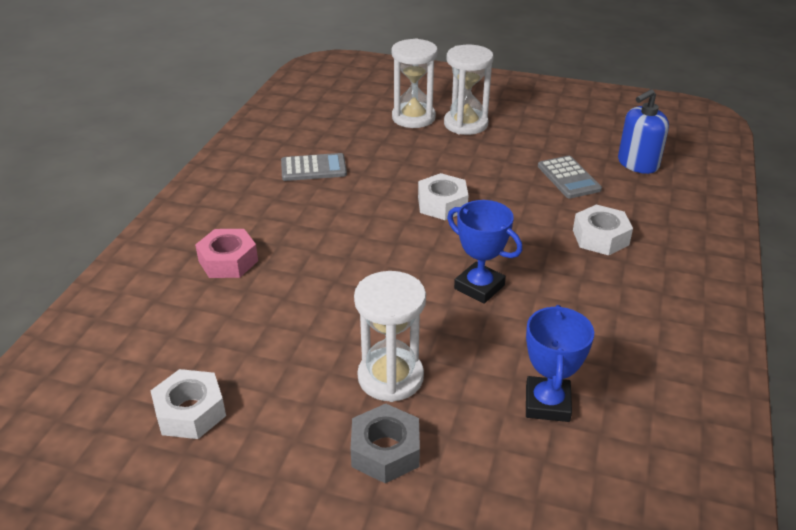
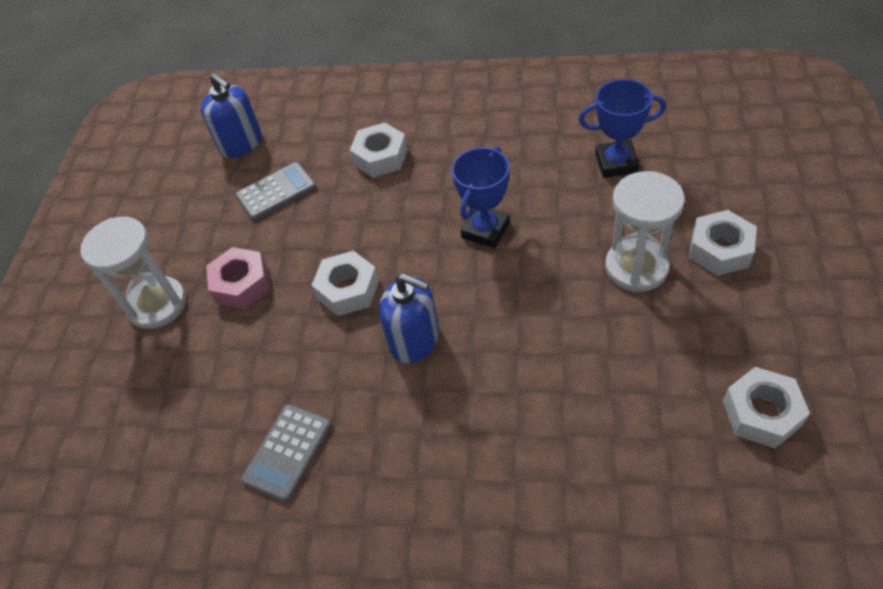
camera: 95 degrees left, 15 degrees up
(228, 261) = (519, 478): pink nut -> pink nut (242, 284)
(313, 168) = (287, 452): grey calculator -> grey calculator turned 135 degrees counterclockwise
(375, 230) = (414, 340): none -> blue soap dispenser
(385, 451) = (720, 249): grey nut -> white nut
(413, 117) = (139, 367): white hourglass -> none

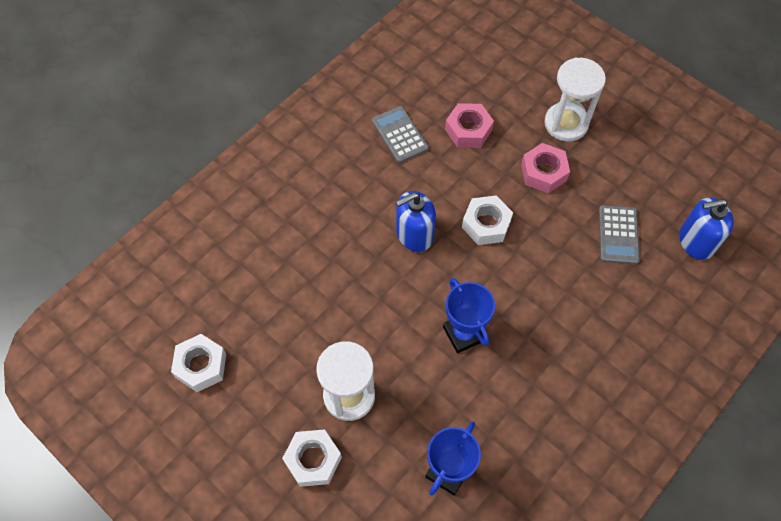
camera: 120 degrees right, 10 degrees up
(229, 386) = (468, 130): none -> pink nut
(380, 157) = (599, 320): white nut -> none

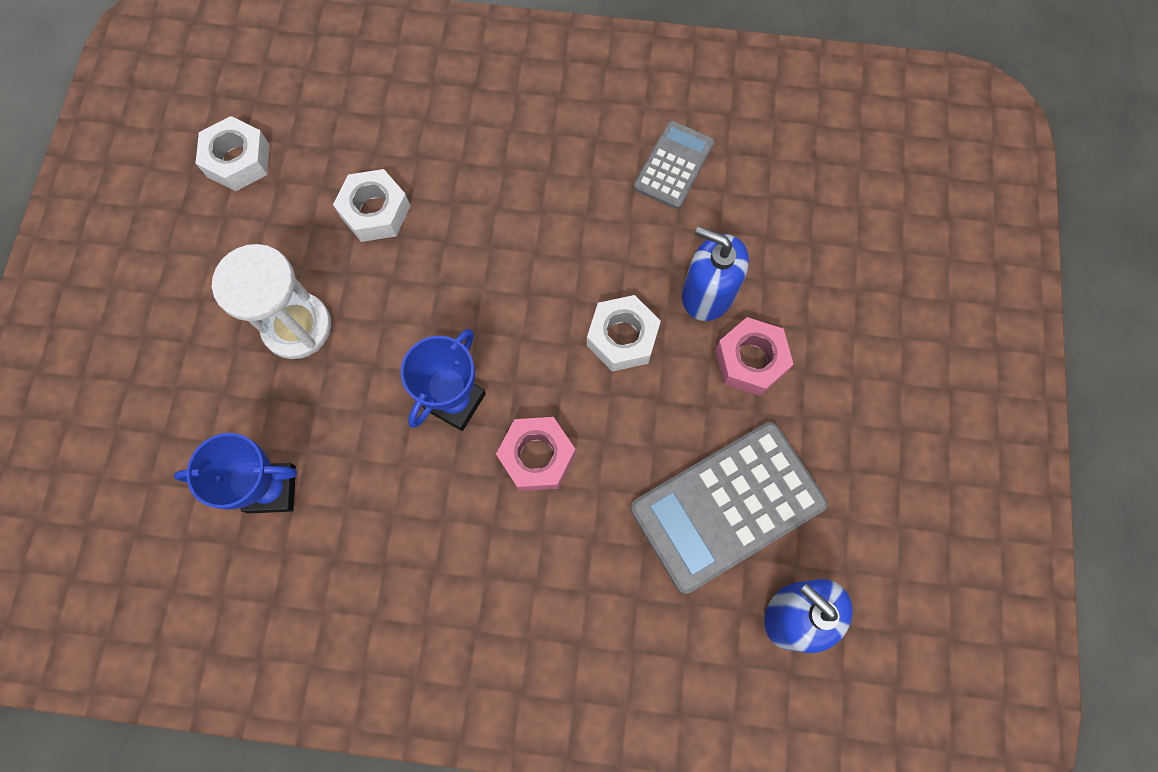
camera: 55 degrees right, 10 degrees up
(313, 460) = (200, 339): white nut -> white nut (375, 212)
(414, 234) = (548, 266): blue soap dispenser -> blue soap dispenser (707, 294)
(468, 130) = (742, 236): pink nut -> pink nut (537, 456)
(566, 123) = (848, 344): white hourglass -> none
(618, 235) = (727, 506): grey calculator -> grey calculator, size x1.77

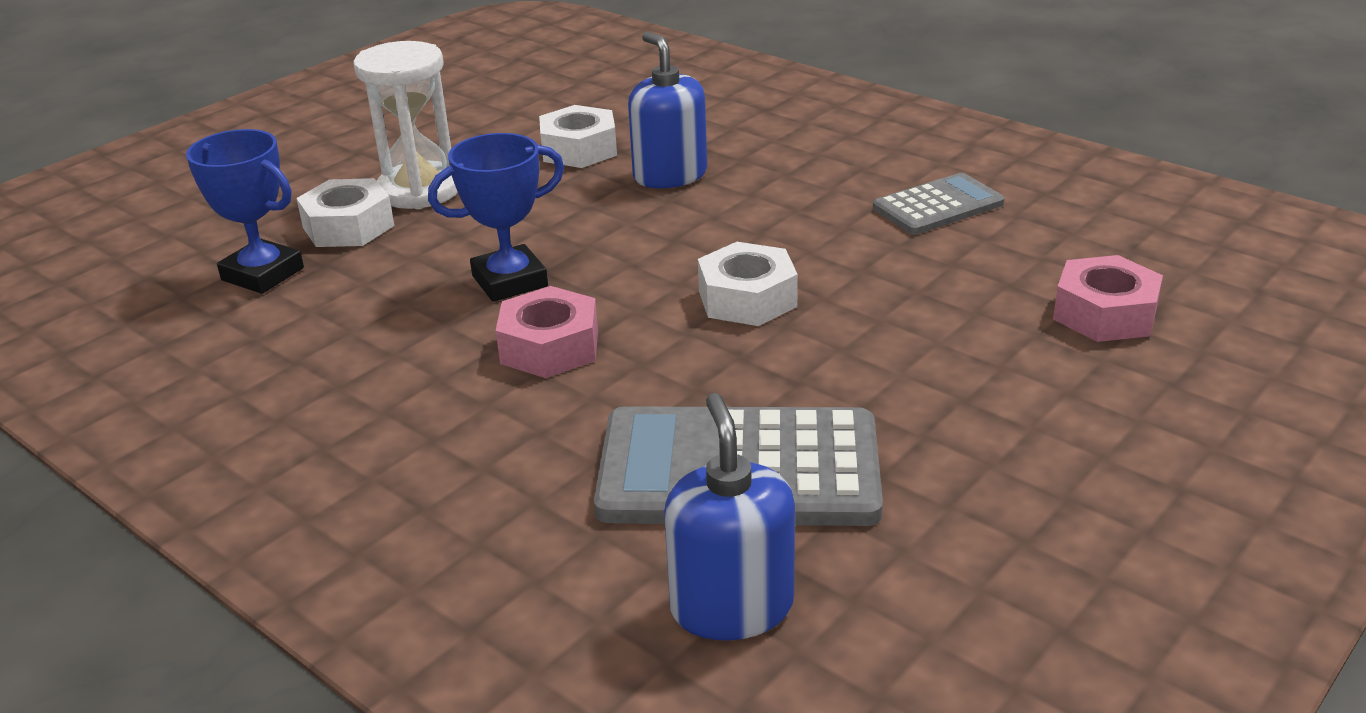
camera: 35 degrees right, 40 degrees down
(238, 160) = (492, 93): white nut -> white nut (348, 226)
(707, 294) = (888, 300): blue soap dispenser -> blue soap dispenser (670, 175)
(750, 360) = (894, 366): pink nut -> pink nut (1104, 314)

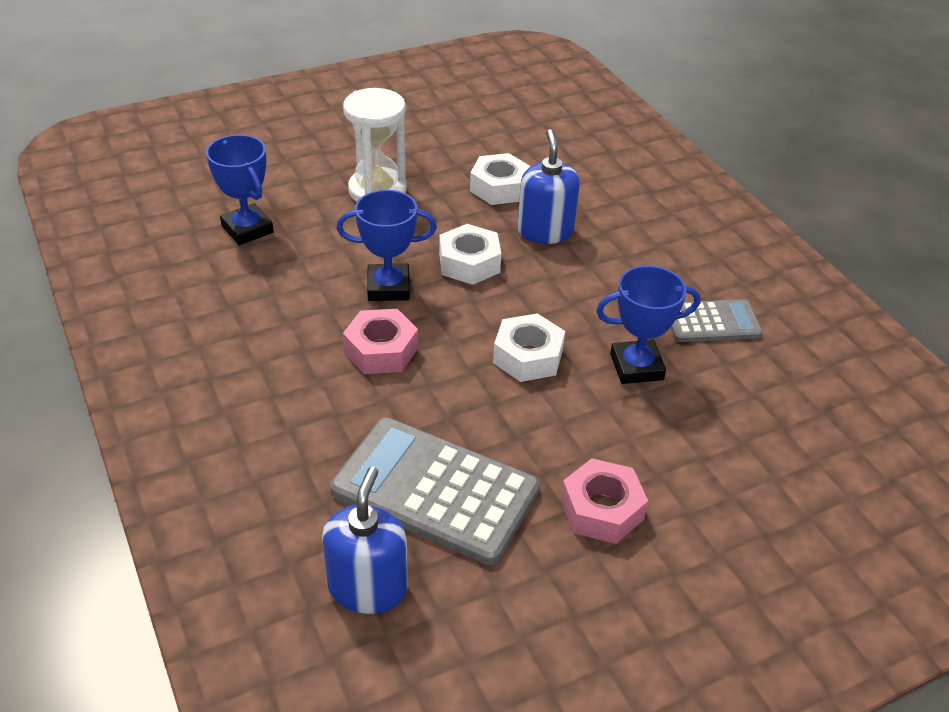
camera: 20 degrees right, 10 degrees up
(348, 226) = (317, 207): white nut -> white nut (469, 263)
(887, 271) = (636, 367): none -> blue trophy
(1104, 314) = (762, 459): pink nut -> pink nut (601, 509)

